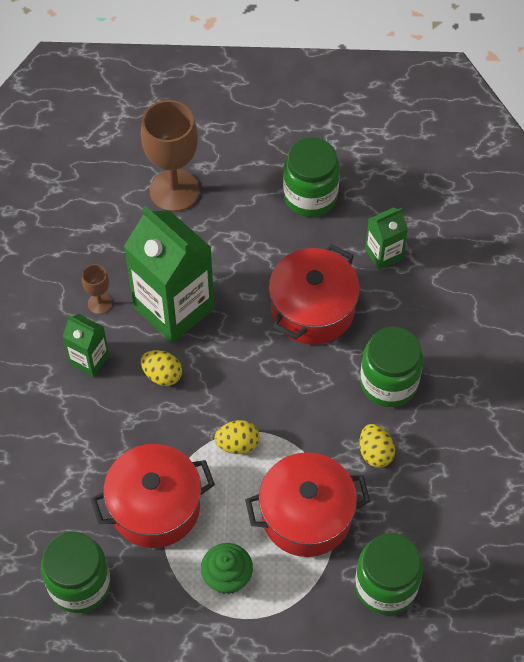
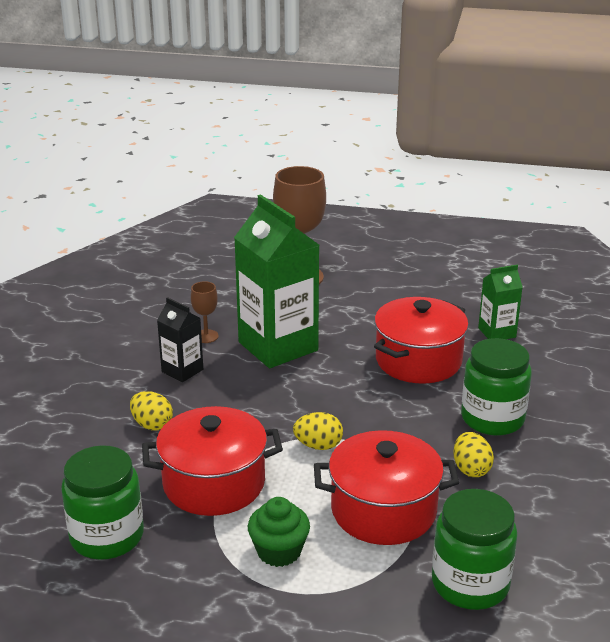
camera: 10 degrees right, 30 degrees down
(89, 359) = (182, 370): green carton -> black carton
(162, 375) = (252, 388): yellow egg -> yellow egg (152, 425)
(310, 196) = (428, 291): green jar -> none

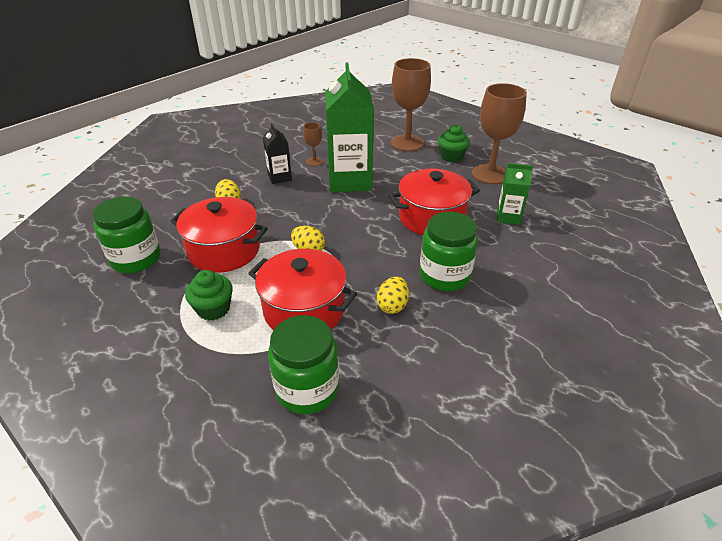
camera: 30 degrees right, 10 degrees up
(370, 280) = (451, 156): none -> green cupcake
(433, 289) = (490, 174): none -> brown goblet

